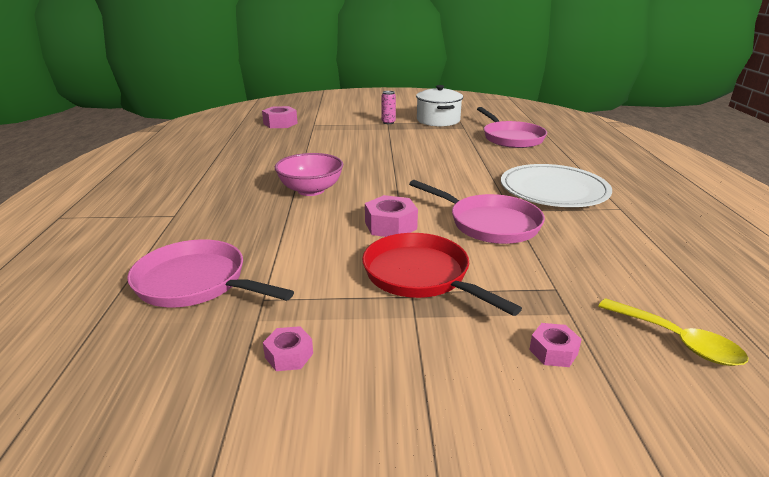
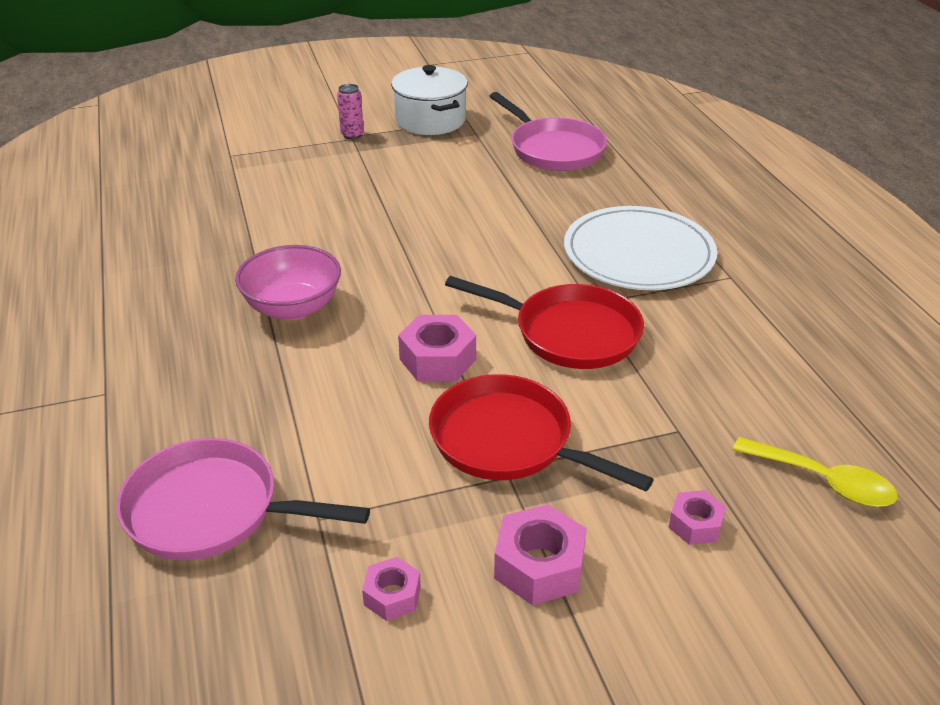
camera: 15 degrees left, 10 degrees up
(280, 123) = (171, 159): pink nut -> pink nut (539, 566)
(489, 223) = (569, 333): pink pan -> red pan

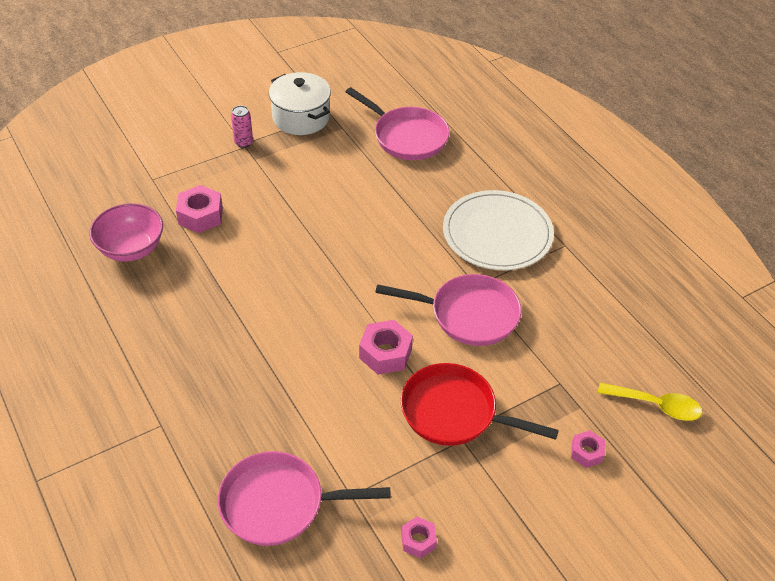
camera: 15 degrees left, 10 degrees up
(293, 307) = (265, 325): pink bowl -> pink bowl (131, 249)
(539, 566) = (501, 501): pink nut -> pink nut (200, 215)
(569, 333) = (468, 314): red pan -> pink pan

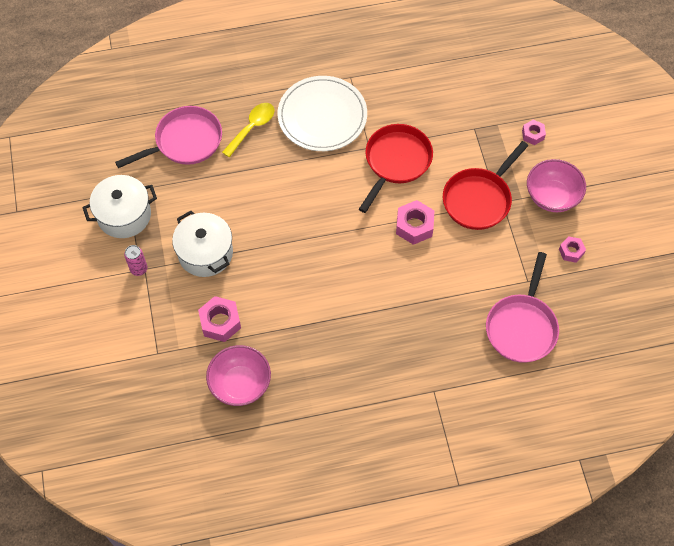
camera: 70 degrees left, 15 degrees up
(279, 184) = (205, 253): none -> white pot
(468, 314) = (396, 162): pink pan -> red pan
(498, 497) = (552, 196): none -> pink bowl
(655, 405) = (508, 82): yellow spoon -> yellow spoon (252, 128)

